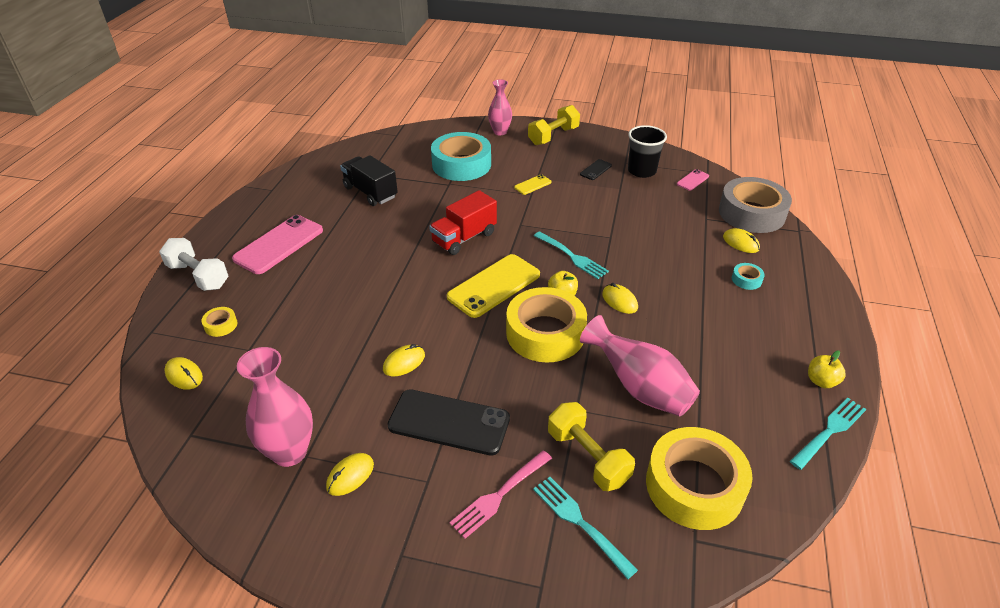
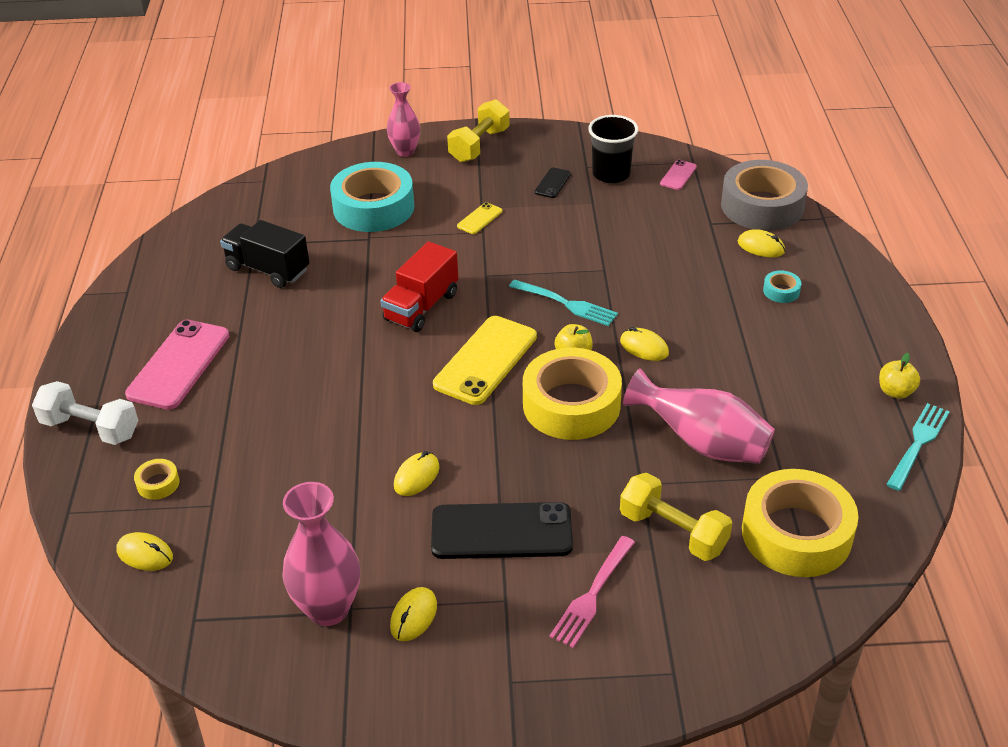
camera: 15 degrees left, 0 degrees up
(581, 523) = (691, 601): turquoise fork -> none

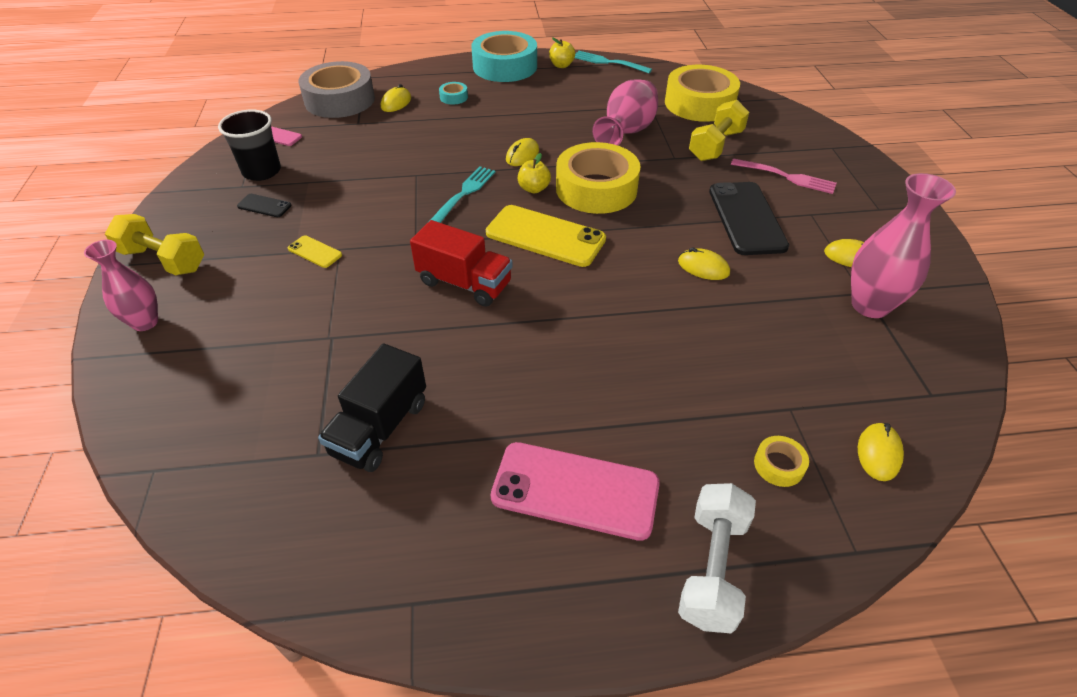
camera: 95 degrees left, 5 degrees up
(373, 207) = (266, 339): turquoise tape -> turquoise tape (505, 66)

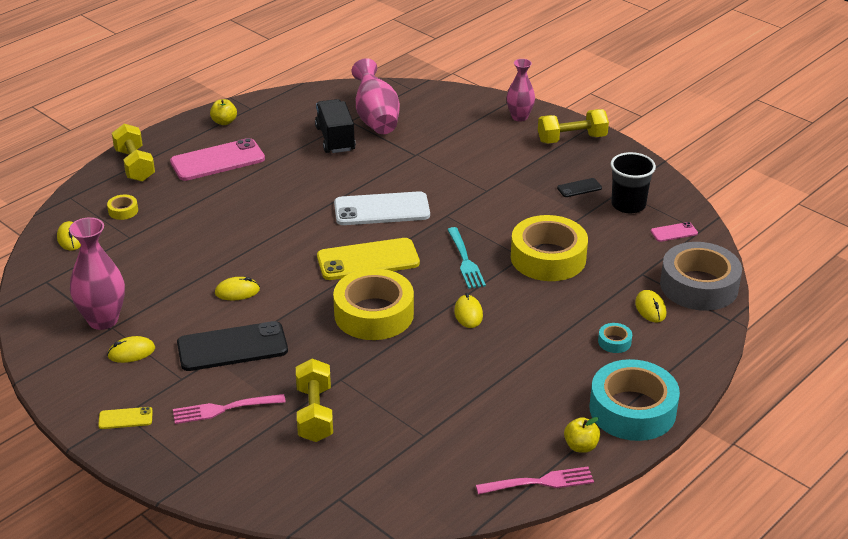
camera: 140 degrees right, 10 degrees down
(315, 252) = (497, 182): yellow phone -> yellow phone (125, 418)
(464, 283) = (381, 209): red truck -> white phone
(534, 189) = (421, 290): yellow apple -> yellow apple (224, 122)
(609, 62) = (539, 482): turquoise fork -> pink fork
(626, 133) = (410, 385): pink vase -> pink vase (375, 118)
(699, 103) = (378, 467): yellow tape -> yellow tape (548, 258)
(712, 568) = (134, 165): white dumbbell -> yellow dumbbell
(747, 218) = (232, 347): black phone -> black phone turned 60 degrees counterclockwise

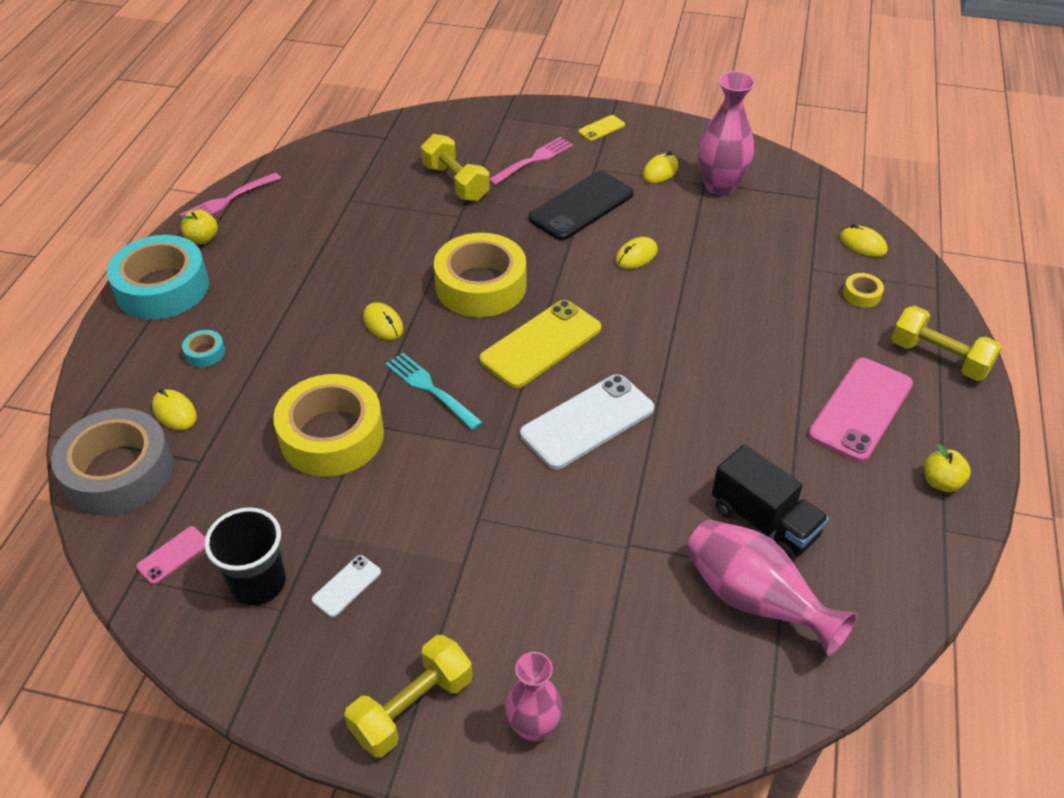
camera: 150 degrees right, 10 degrees up
(579, 188) = (347, 586): black phone -> white phone

